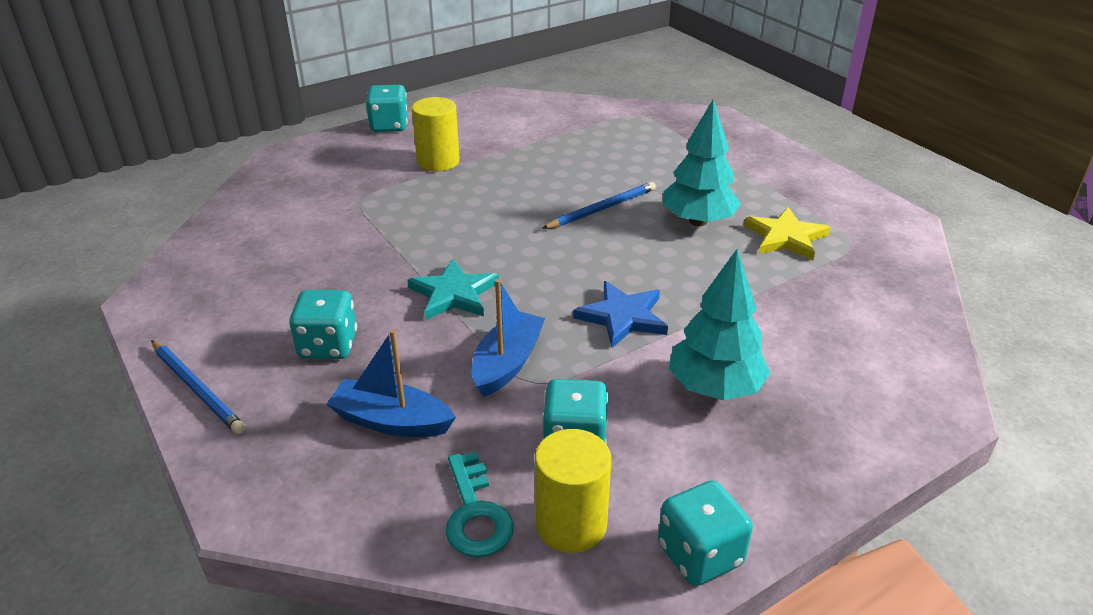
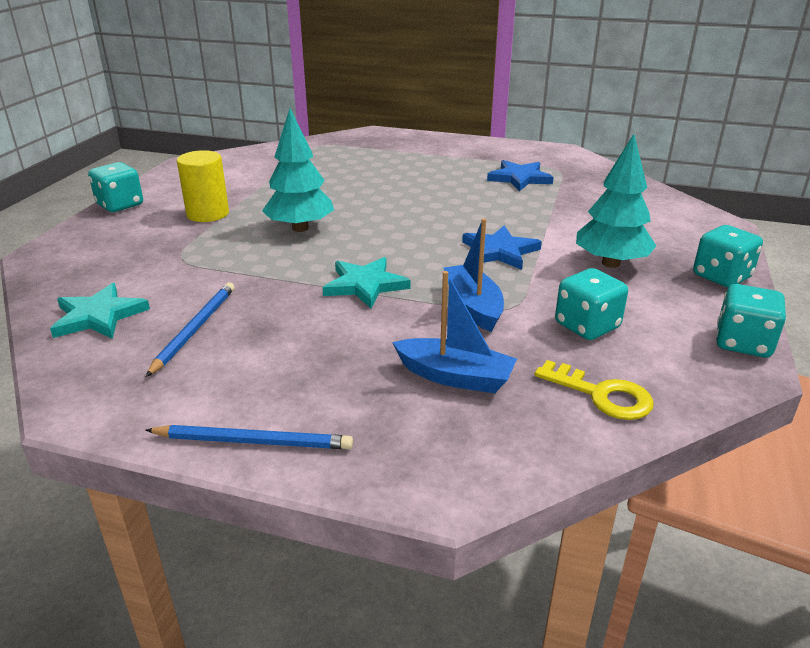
camera: 40 degrees left, 5 degrees down
(247, 229) = (98, 316): none -> turquoise star
(328, 345) = (321, 357): turquoise dice -> turquoise dice (721, 277)
(391, 421) = (455, 377): blue boat -> blue boat turned 135 degrees counterclockwise
(476, 514) = (602, 395): turquoise key -> yellow key
(571, 524) = (661, 368): yellow cylinder -> none
(602, 209) = (384, 201): blue pencil -> blue pencil (195, 329)
(698, 221) = (457, 187): turquoise tree -> turquoise tree (300, 228)
(786, 237) = (519, 178): yellow star -> blue star

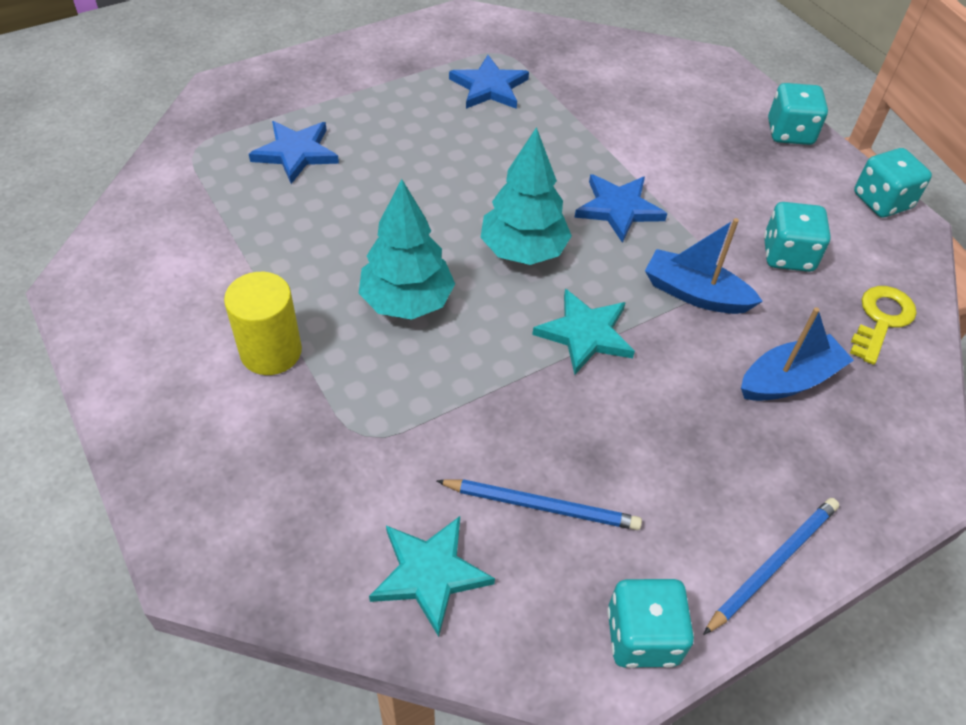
camera: 50 degrees left, 20 degrees up
(120, 205) = (133, 416): turquoise dice -> turquoise dice (642, 636)
(195, 329) = (542, 506): blue pencil -> blue pencil turned 135 degrees clockwise
(361, 162) = (296, 153): none -> blue star
(602, 395) = (881, 320): yellow key -> yellow key turned 45 degrees counterclockwise
(610, 263) = (709, 167): turquoise tree -> turquoise tree (523, 251)

